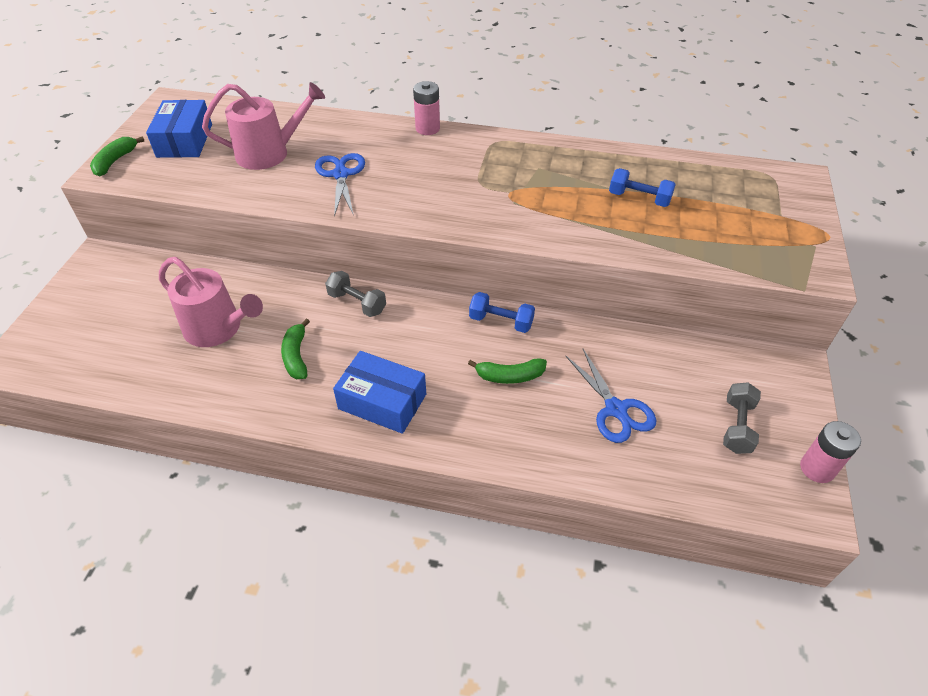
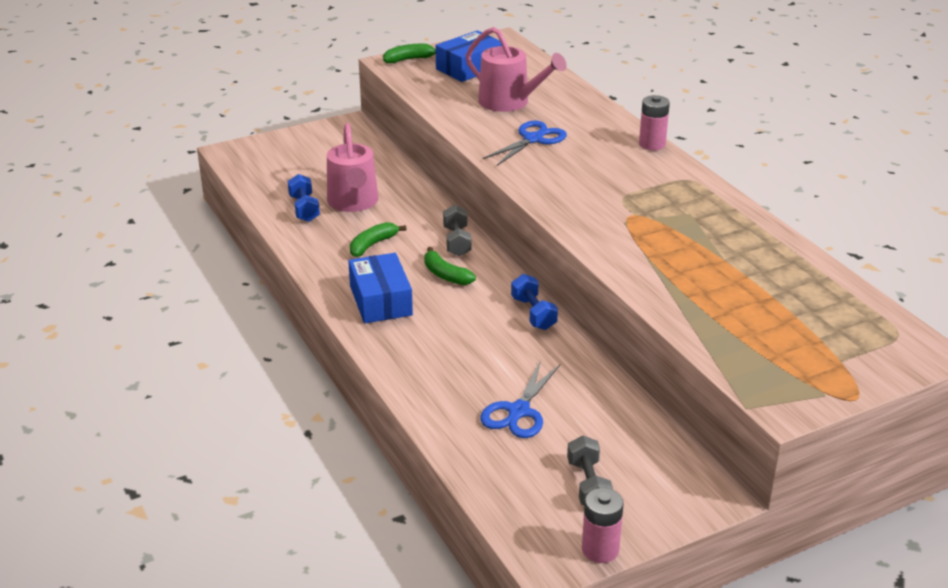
camera: 50 degrees right, 15 degrees down
(509, 376) = (482, 344): green banana -> green banana (445, 275)
(639, 198) = (732, 277): blue dumbbell -> blue dumbbell (304, 209)
(737, 426) = (588, 485): grey dumbbell -> grey dumbbell turned 75 degrees counterclockwise

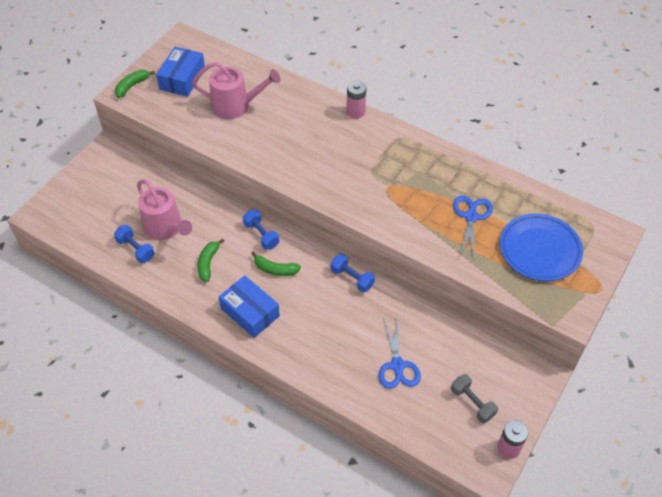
camera: 30 degrees left, 20 degrees up
(457, 241) = (261, 235): grey dumbbell -> blue dumbbell
(533, 139) = (277, 138): blue scissors -> blue scissors (471, 217)
(794, 332) = (540, 249): none -> blue plate

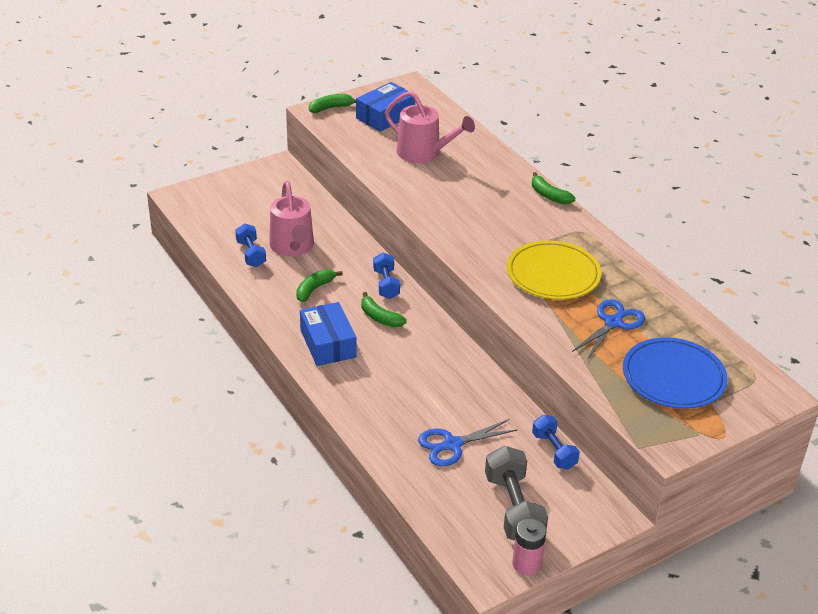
camera: 25 degrees right, 15 degrees down
(352, 278) = (457, 353): blue dumbbell -> blue dumbbell (554, 451)
(355, 112) = (549, 195): pink battery -> green banana
(397, 365) = (452, 444): blue scissors -> blue scissors turned 45 degrees clockwise
(402, 188) = (553, 274): none -> yellow plate
(472, 403) = (513, 509): grey dumbbell -> grey dumbbell, size x1.59

